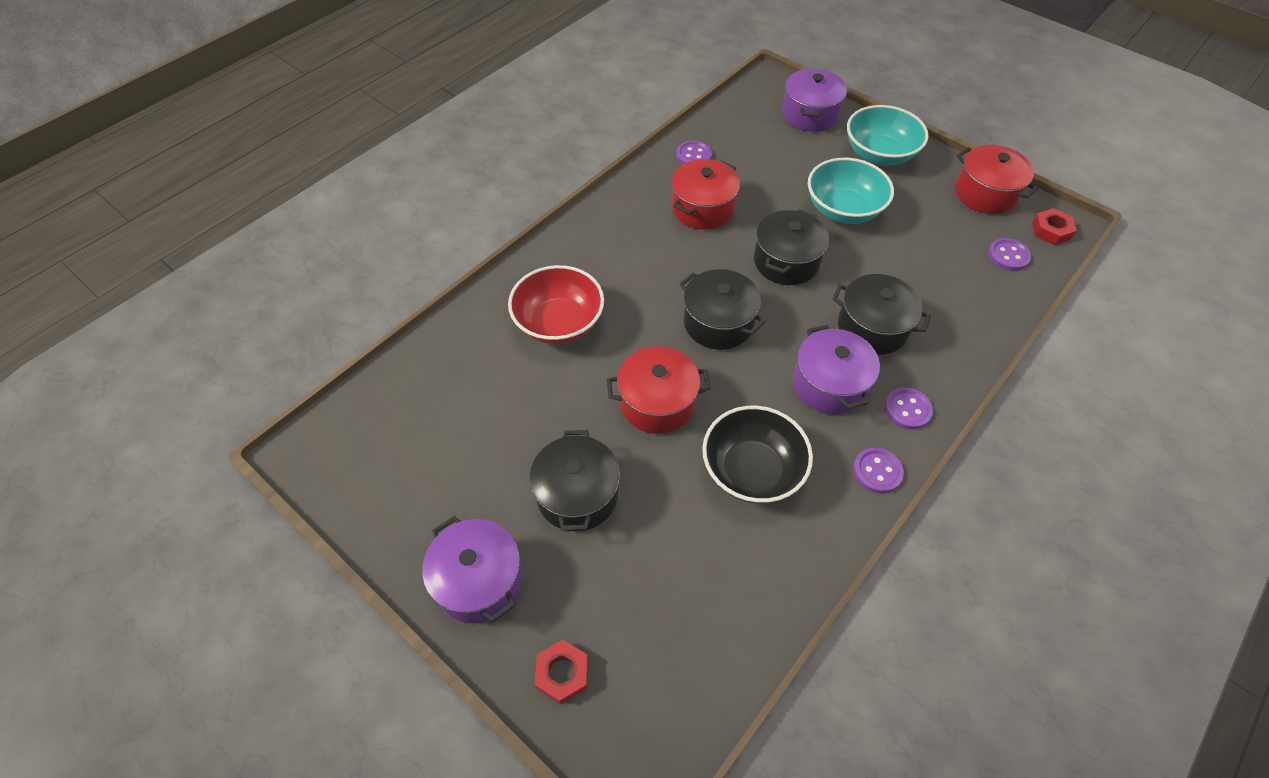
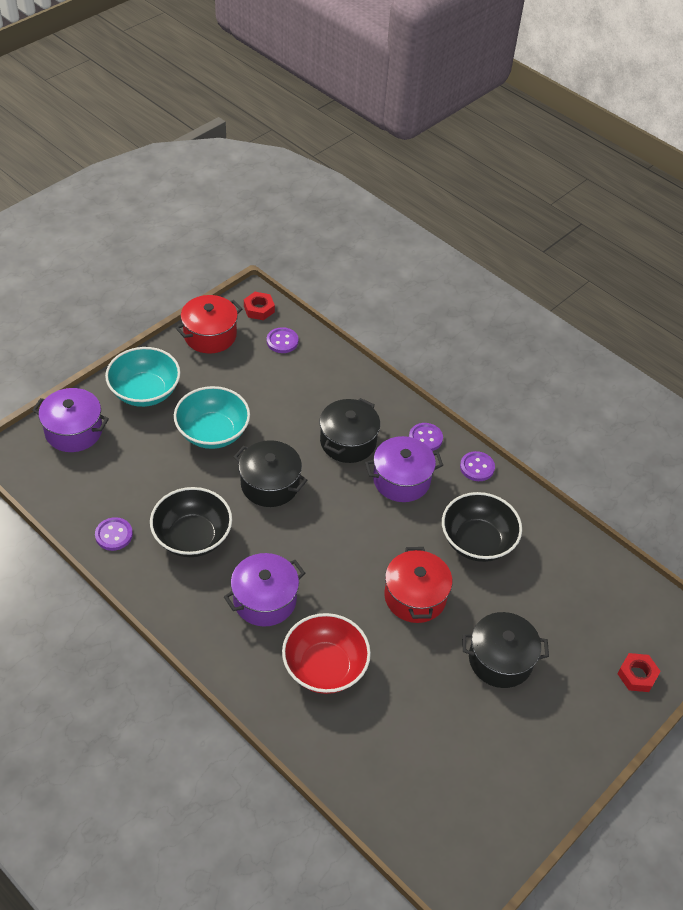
camera: 90 degrees left, 5 degrees down
(479, 581) = (575, 731): purple pot -> purple pot (265, 600)
(703, 208) = (192, 537): red pot -> black bowl
(718, 323) = (334, 543): black pot -> none

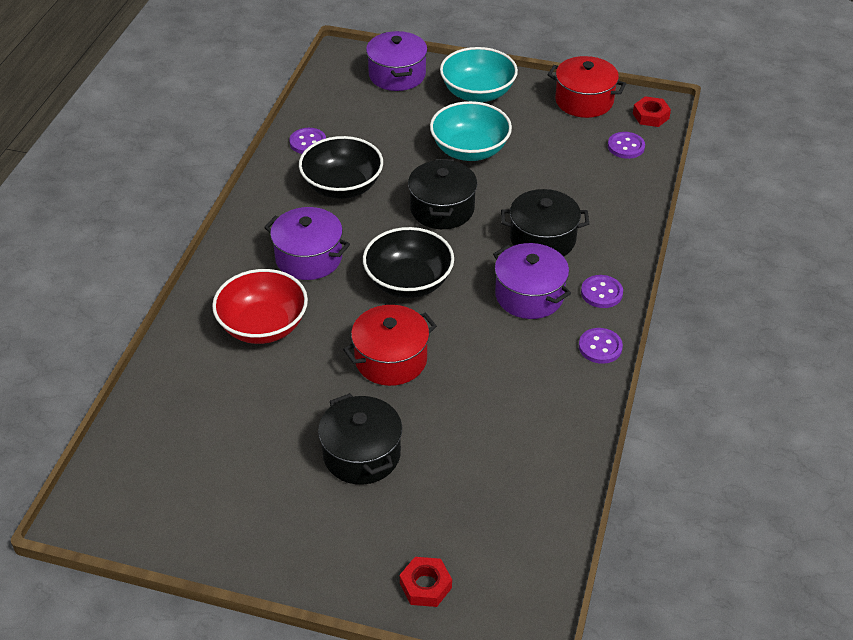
camera: 65 degrees right, 5 degrees down
(477, 541) = (500, 383): black bowl -> black bowl (408, 282)

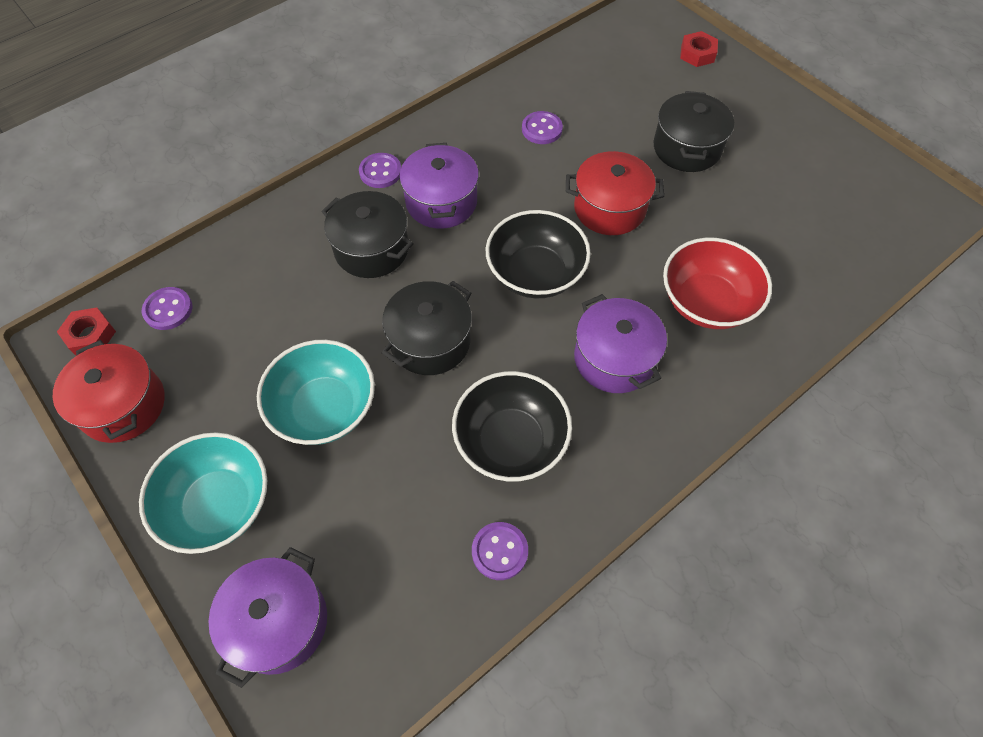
camera: 145 degrees left, 15 degrees up
(600, 347) = (432, 131): purple button -> purple button (542, 129)

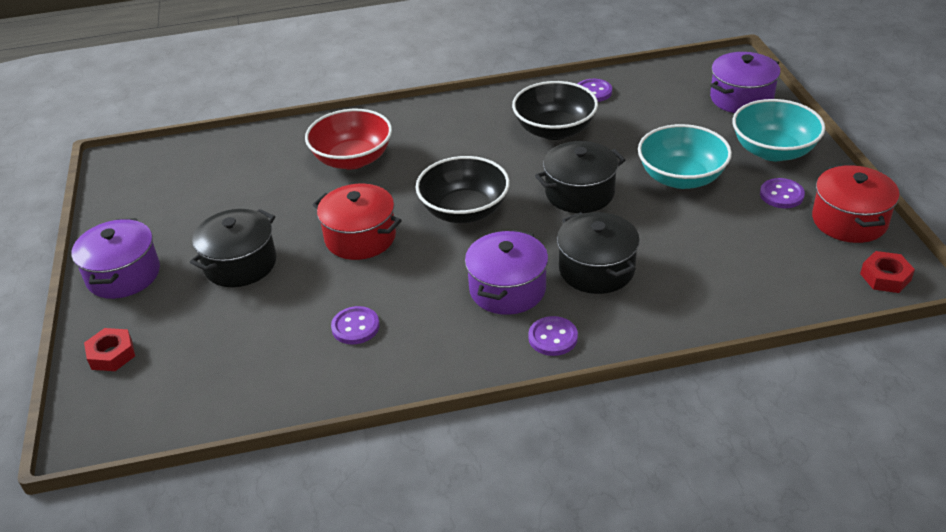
camera: 150 degrees left, 20 degrees down
(168, 309) = (807, 276): purple button -> purple button (781, 195)
(614, 358) = (449, 149): purple pot -> purple pot (123, 275)

